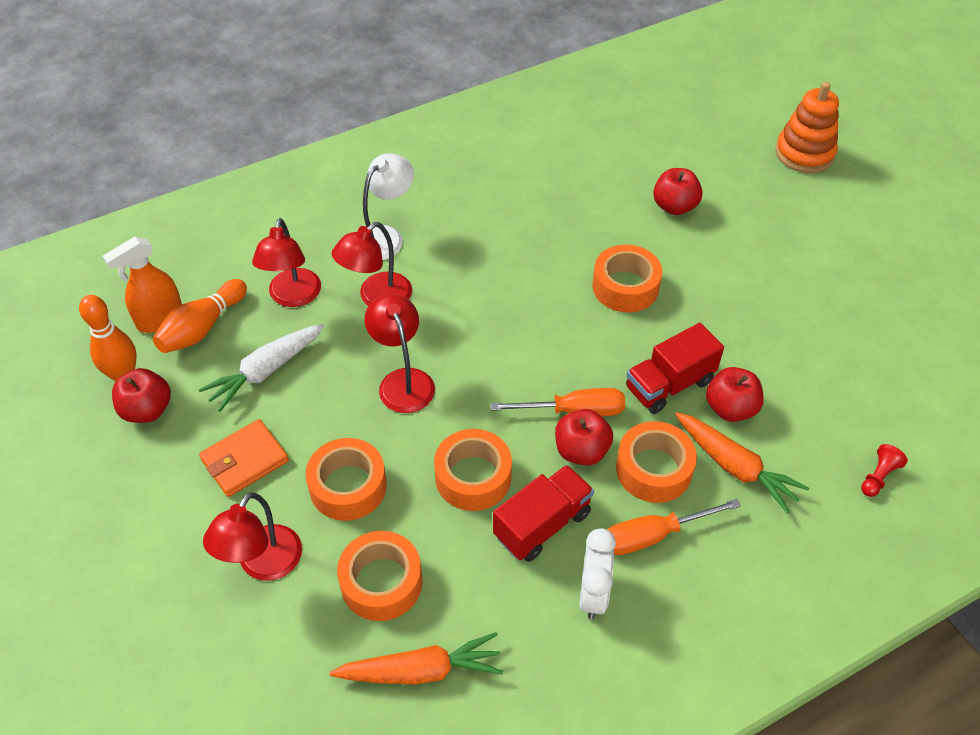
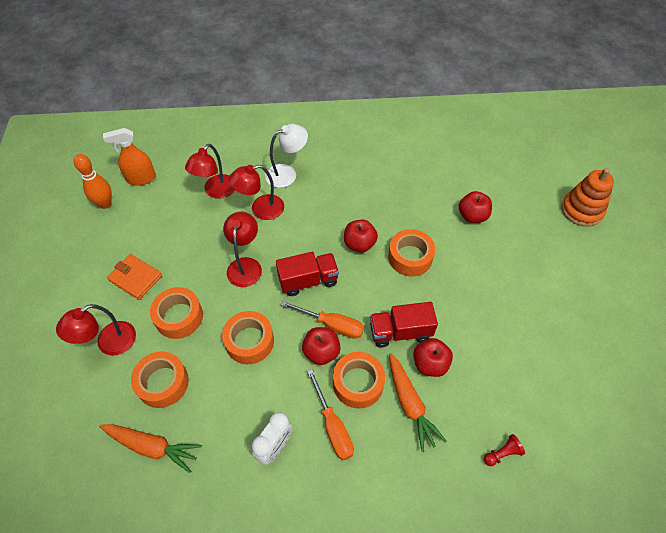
camera: 25 degrees right, 5 degrees up
(147, 410) = (105, 228): red apple -> red apple (359, 244)
(202, 328) = (159, 192): orange bowling pin -> none
(245, 460) = (135, 278): orange wallet -> orange wallet turned 45 degrees clockwise
(266, 371) = (176, 230): white carrot -> none
(542, 524) = (271, 388): red truck -> red truck (308, 280)
(654, 535) = (333, 426): orange screwdriver -> orange screwdriver turned 120 degrees counterclockwise

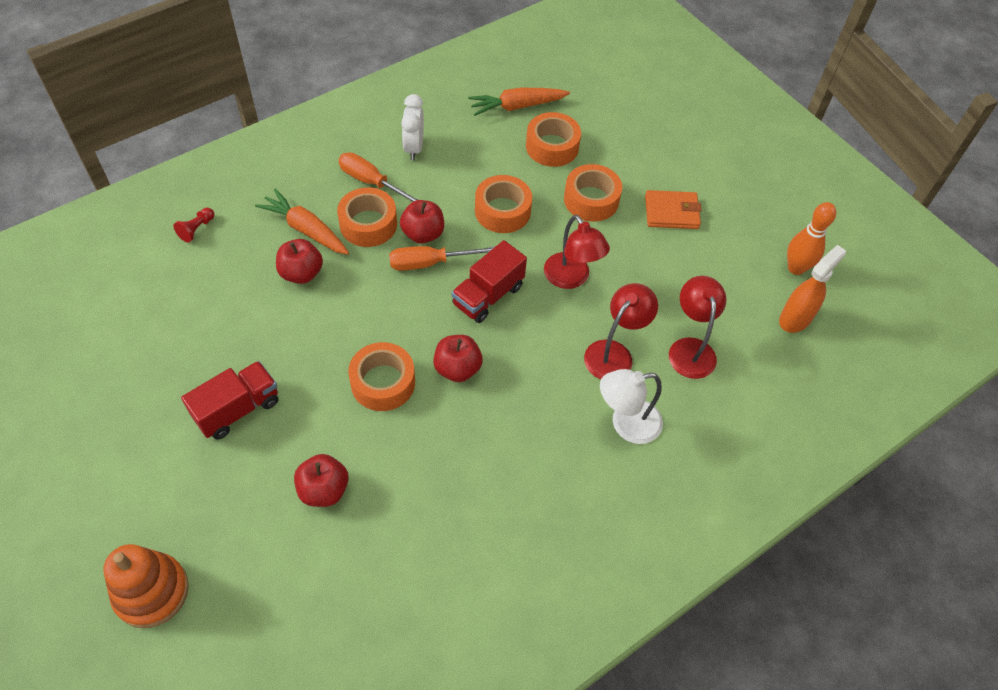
camera: 145 degrees right, 0 degrees up
(109, 343) = (631, 152): red lamp -> none
(287, 173) = (626, 424): white lamp -> white lamp turned 45 degrees clockwise
(400, 332) = (350, 290): red truck -> red truck (237, 409)

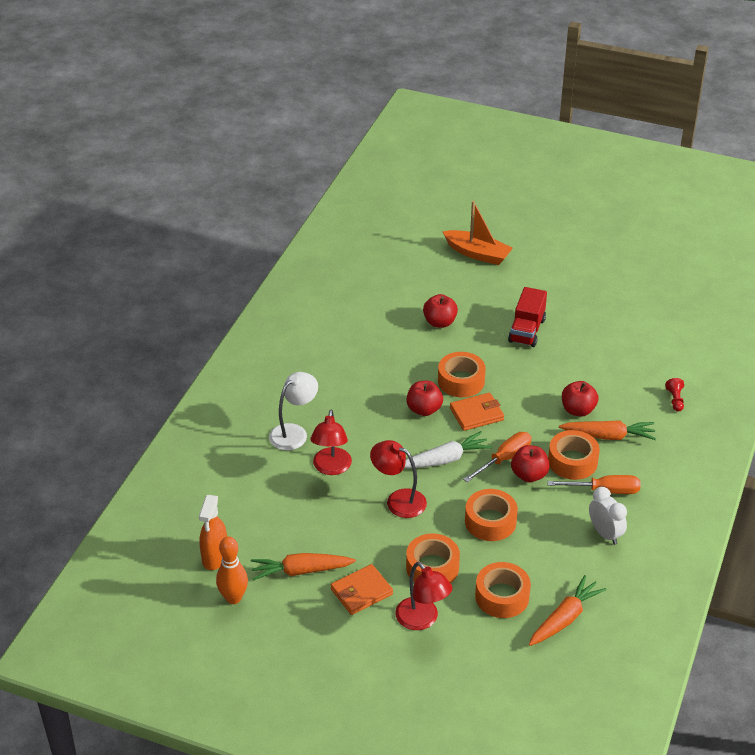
camera: 150 degrees right, 15 degrees down
(151, 592) = (477, 254): orange stacking toy -> orange boat
(407, 329) = (476, 414): none -> orange wallet
(488, 295) = (445, 459): red truck -> white carrot
(690, 349) = (281, 497): red lamp -> red lamp (422, 620)
(716, 260) = (301, 571): none -> orange carrot

